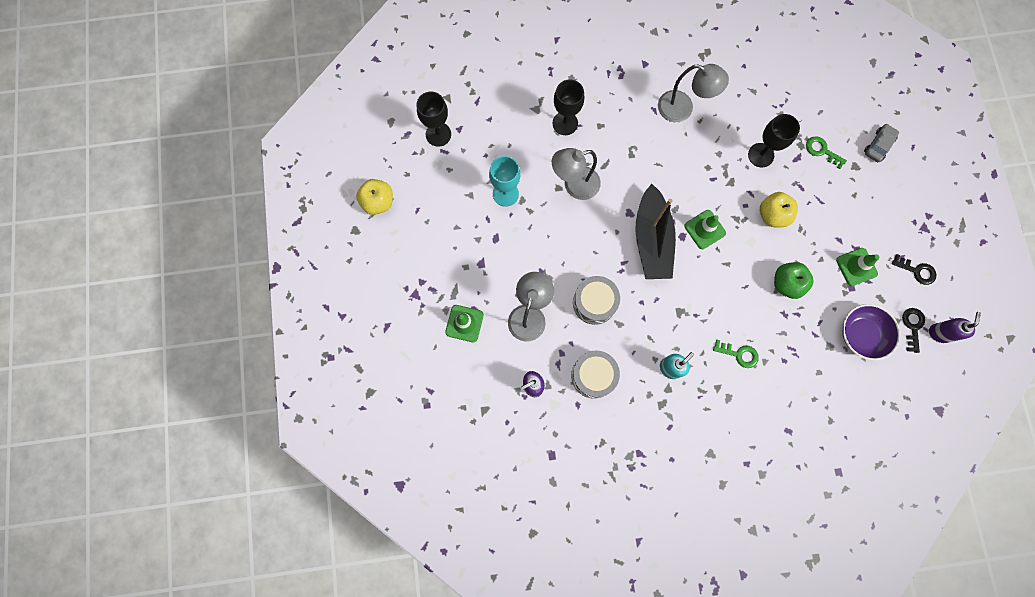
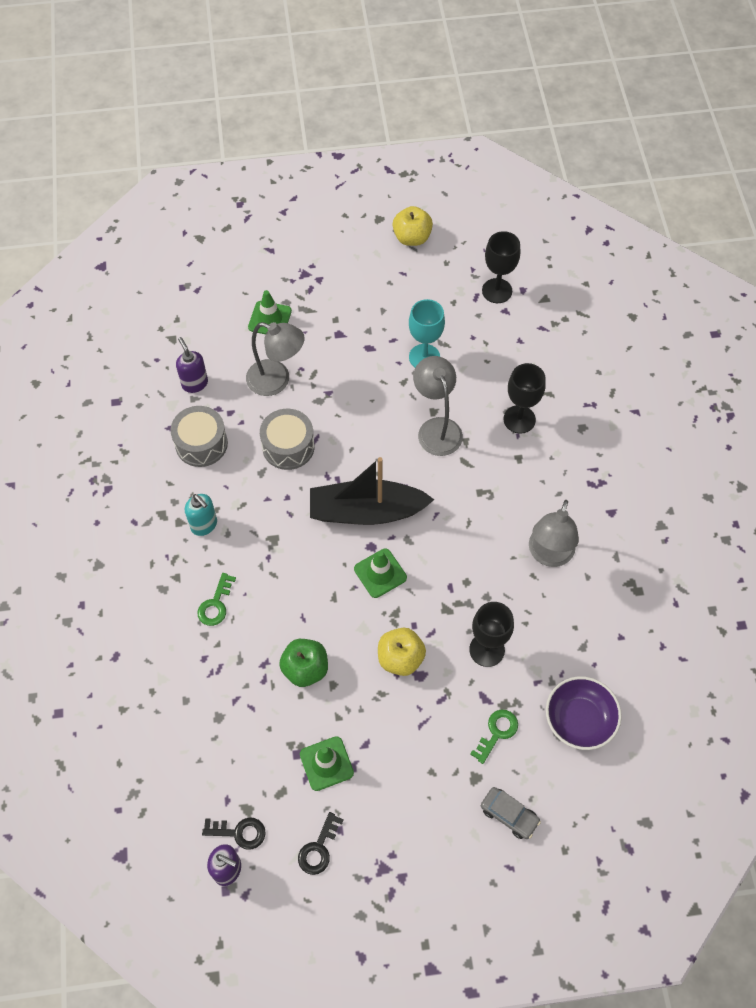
camera: 90 degrees right, 15 degrees down
(861, 334) = (232, 760): purple bowl -> purple bowl (579, 719)

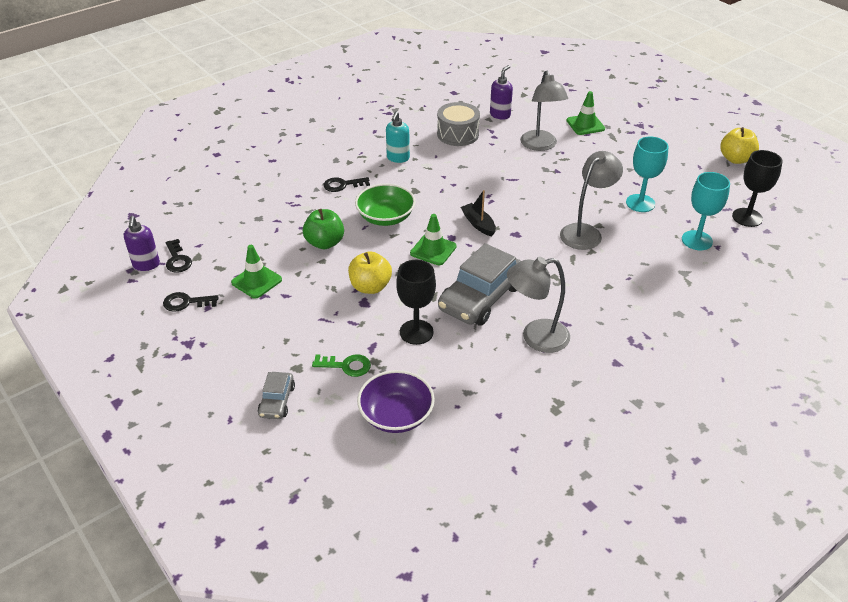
camera: 60 degrees right, 20 degrees down
(215, 604) = (342, 185): green key -> black key
(288, 446) = (494, 169): grey drum -> none
(300, 590) = (385, 217): none -> green bowl
(366, 511) = (478, 224): black boat -> black boat, size x0.47
(472, 569) = (481, 297): none -> grey car
(502, 350) = (697, 240): none -> turquoise goblet
(519, 419) = (644, 273): black goblet -> none

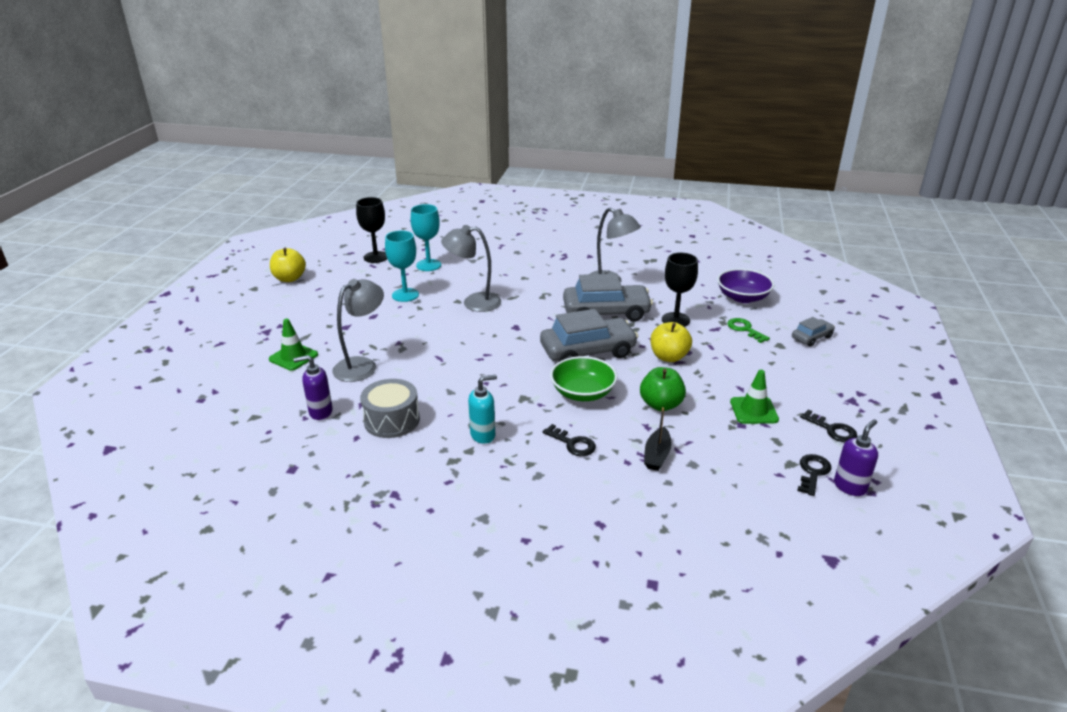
camera: 130 degrees left, 10 degrees down
(433, 250) = (588, 351): green traffic cone -> grey car
(478, 224) = (526, 346): black boat -> black boat (657, 455)

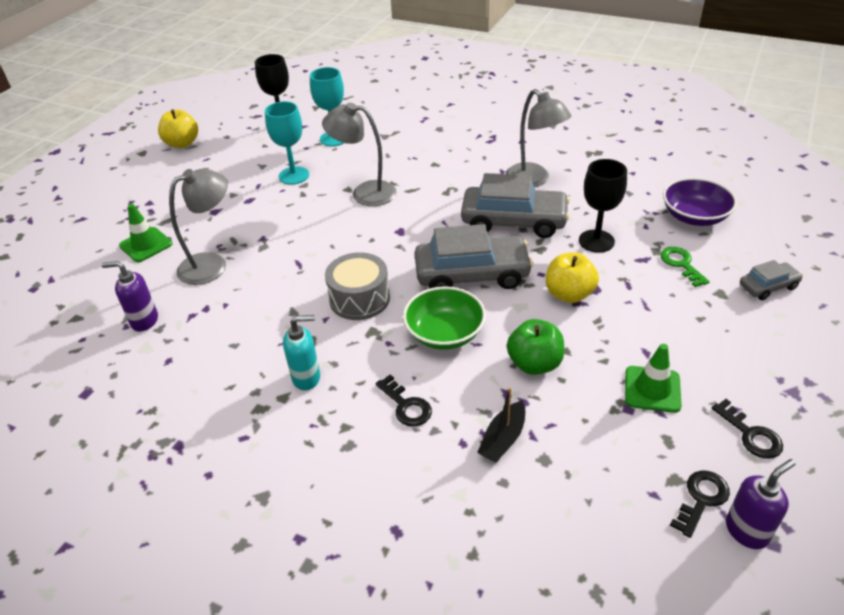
camera: 15 degrees right, 10 degrees up
(392, 420) = (214, 343): grey drum -> grey drum (359, 299)

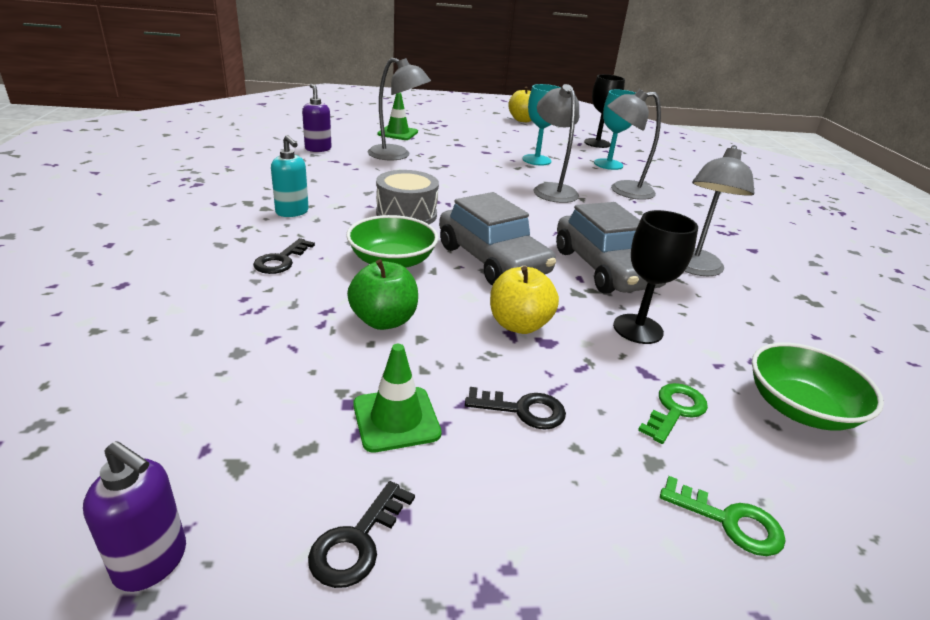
camera: 55 degrees right, 10 degrees down
(392, 154) = (623, 190): none -> grey lamp
(503, 439) = (258, 320): black boat -> none
(694, 217) = (799, 408): purple bowl -> green bowl
(701, 499) = (206, 499): black key -> black key (523, 410)
(768, 286) = (730, 522): grey car -> green key

